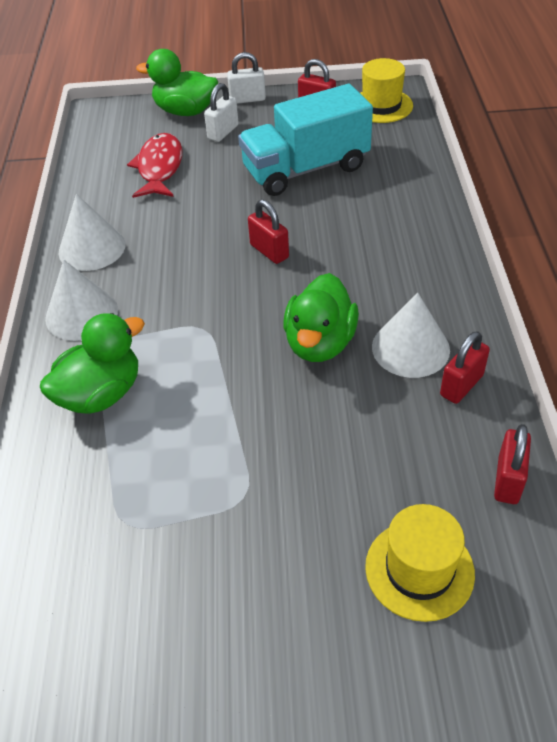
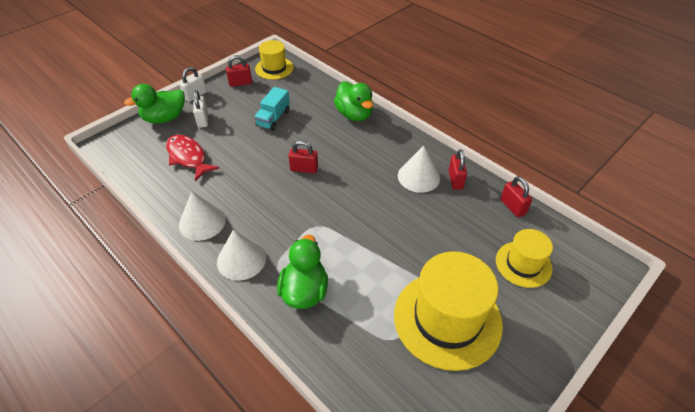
camera: 45 degrees left, 0 degrees up
(219, 554) = (447, 319): none -> yellow hat
(306, 169) = (273, 118): turquoise truck -> turquoise truck, size x0.55
(320, 343) = (379, 198): green duck -> green duck (354, 114)

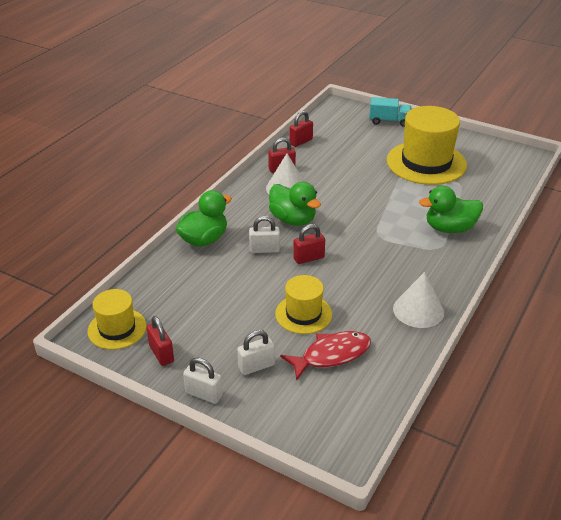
camera: 105 degrees left, 10 degrees down
(164, 118) = (266, 409): green duck -> green duck (293, 220)
(188, 157) = (331, 355): red fish -> red fish turned 150 degrees counterclockwise
(241, 259) = (443, 271): white cone -> none
(273, 118) = (231, 301): turquoise truck -> turquoise truck (389, 121)
(304, 169) = (308, 258): red padlock -> red padlock turned 75 degrees clockwise
(327, 145) = (264, 249): none -> white padlock
(523, 264) = (357, 136): yellow hat -> yellow hat (303, 314)

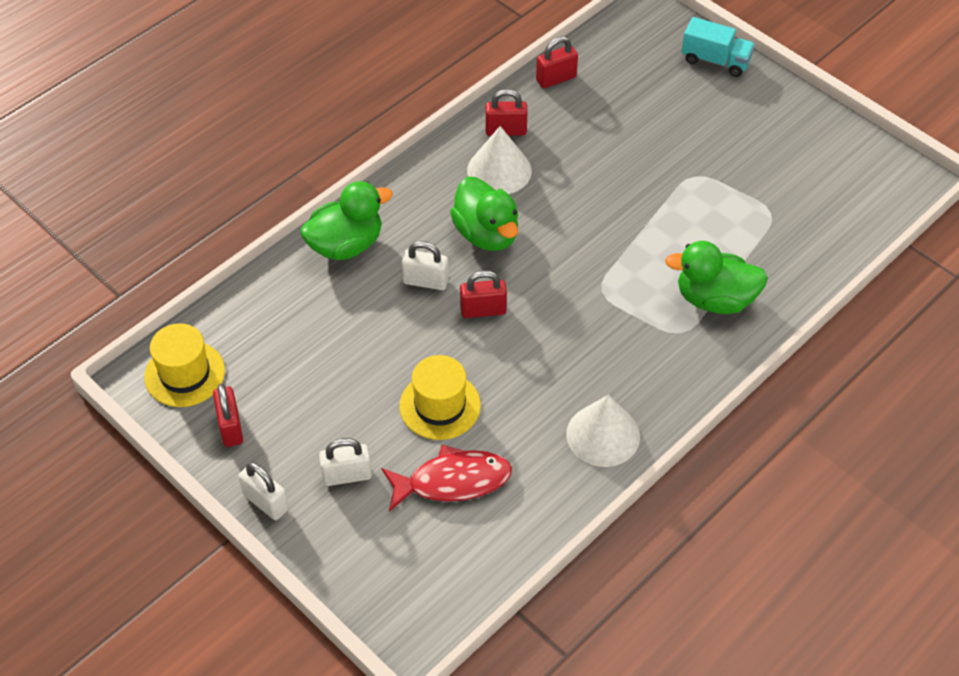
camera: 15 degrees right, 15 degrees up
(426, 163) = (737, 161): yellow hat -> none

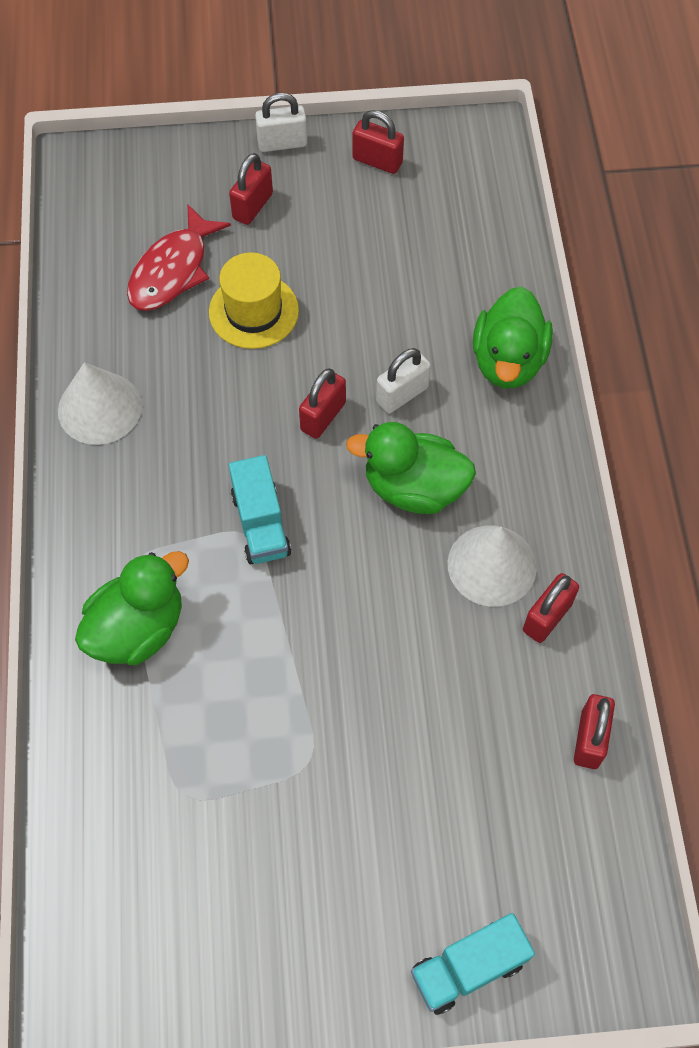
camera: 130 degrees right, 10 degrees up
(184, 374) = (464, 162): yellow hat -> none
(347, 475) = (252, 206): white padlock -> red padlock
(588, 289) = (260, 524): none -> turquoise truck

